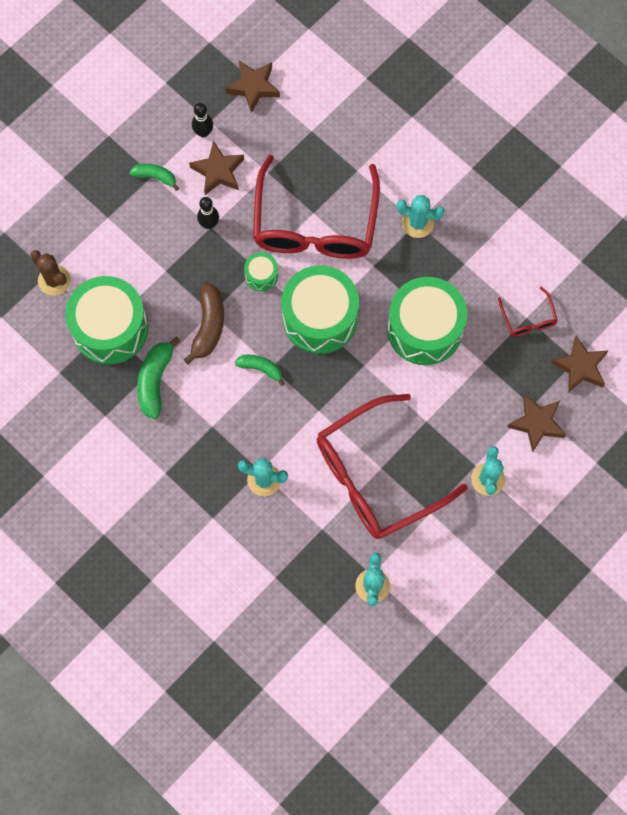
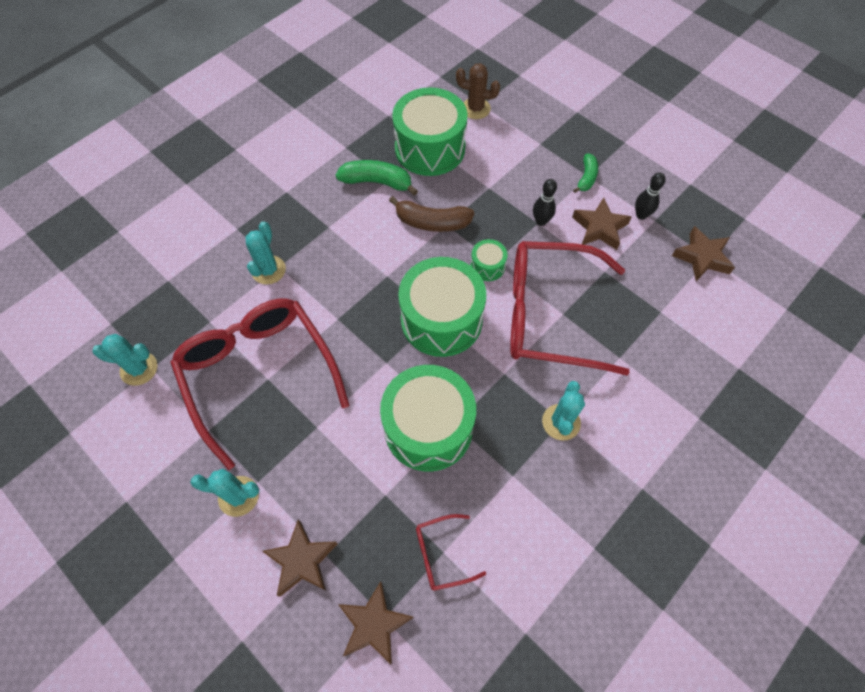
camera: 90 degrees right, 10 degrees down
(54, 280) = (475, 109): brown cactus -> brown cactus turned 60 degrees clockwise
(261, 368) = (386, 266): green banana -> none

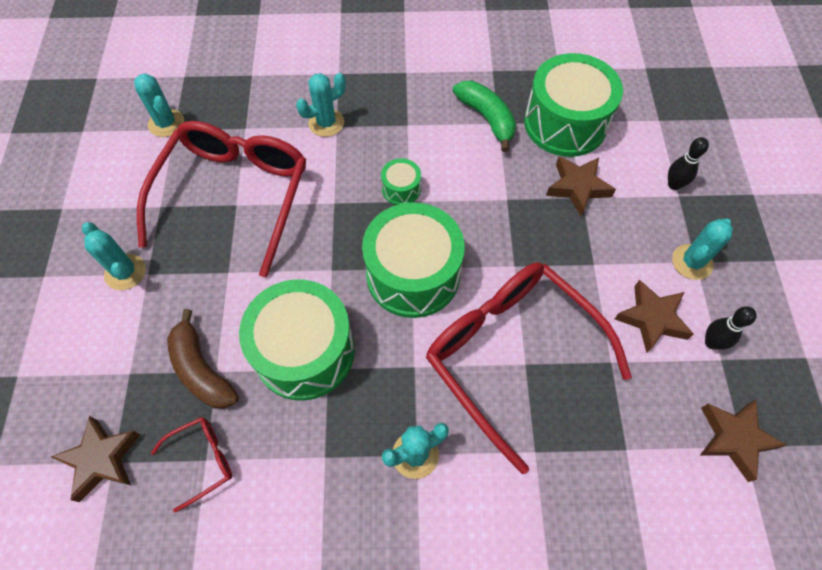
camera: 45 degrees right, 0 degrees up
(302, 560) = (111, 360): brown star -> brown star (577, 187)
(432, 222) = (496, 187): brown banana -> brown banana (201, 370)
(441, 554) = (202, 460): red glasses -> red glasses turned 120 degrees clockwise
(475, 109) = (648, 119): brown cactus -> none
(487, 266) = (503, 264): green drum -> green drum (401, 189)
(541, 221) = (598, 265): black bowling pin -> black bowling pin (674, 185)
(586, 178) = (692, 262): green banana -> turquoise cactus

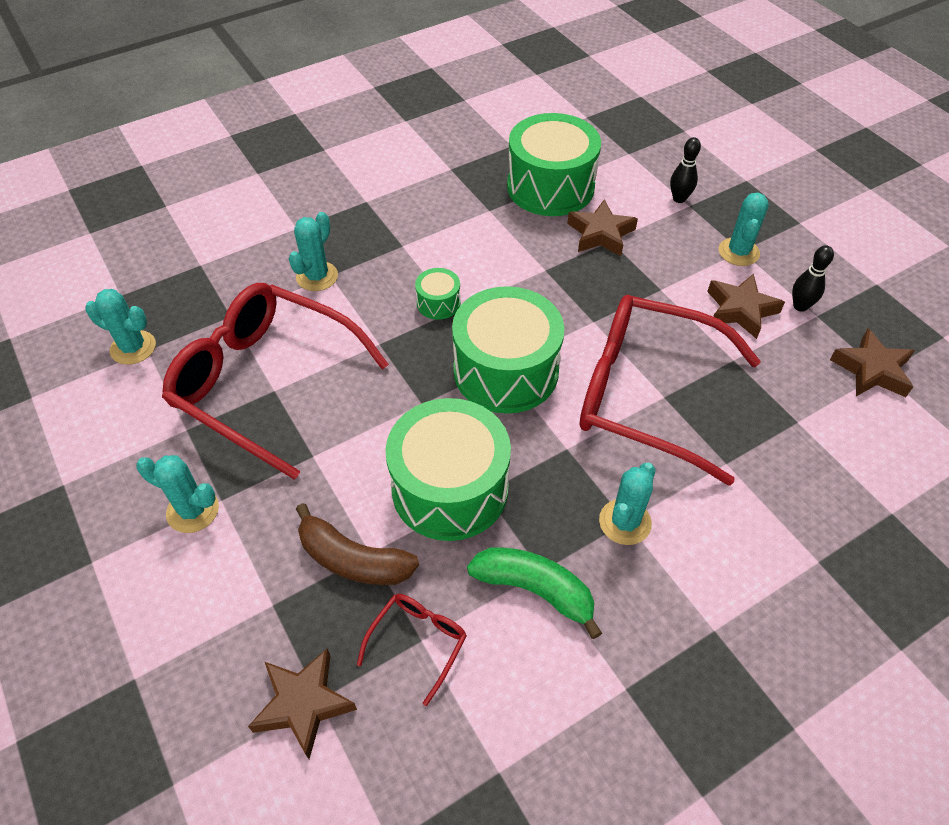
camera: 30 degrees left, 10 degrees down
(234, 195) = (265, 382): red glasses -> red glasses turned 45 degrees counterclockwise
(487, 118) = (476, 210): green banana -> green banana (535, 590)

